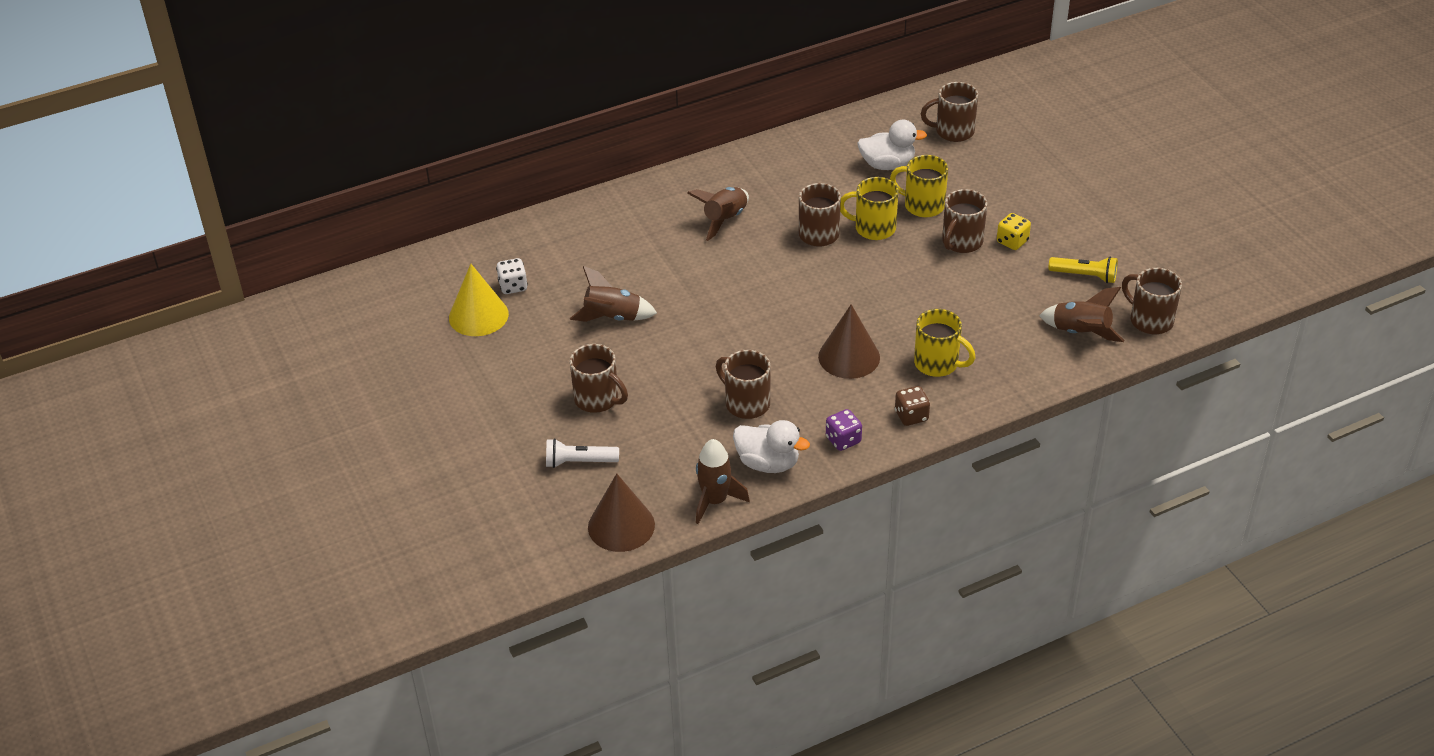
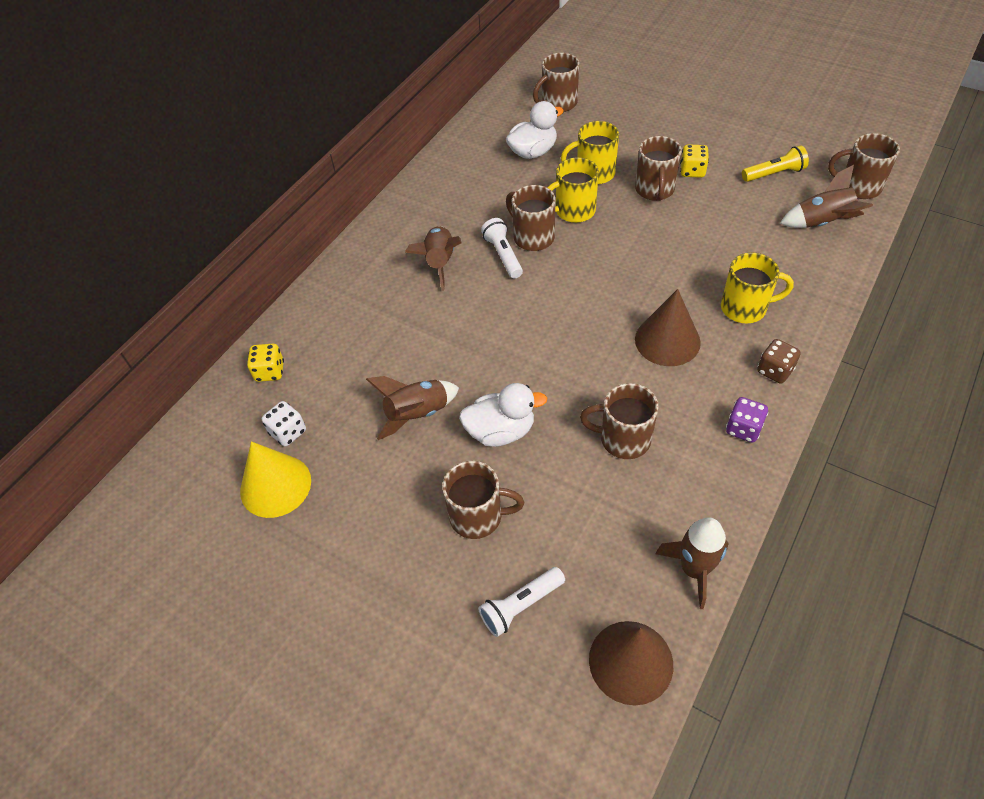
camera: 30 degrees left, 10 degrees up
(532, 240) = (270, 371): none -> yellow dice
(768, 463) = (702, 494): white duck -> white duck (501, 431)
(781, 236) = (503, 255): none -> white flashlight

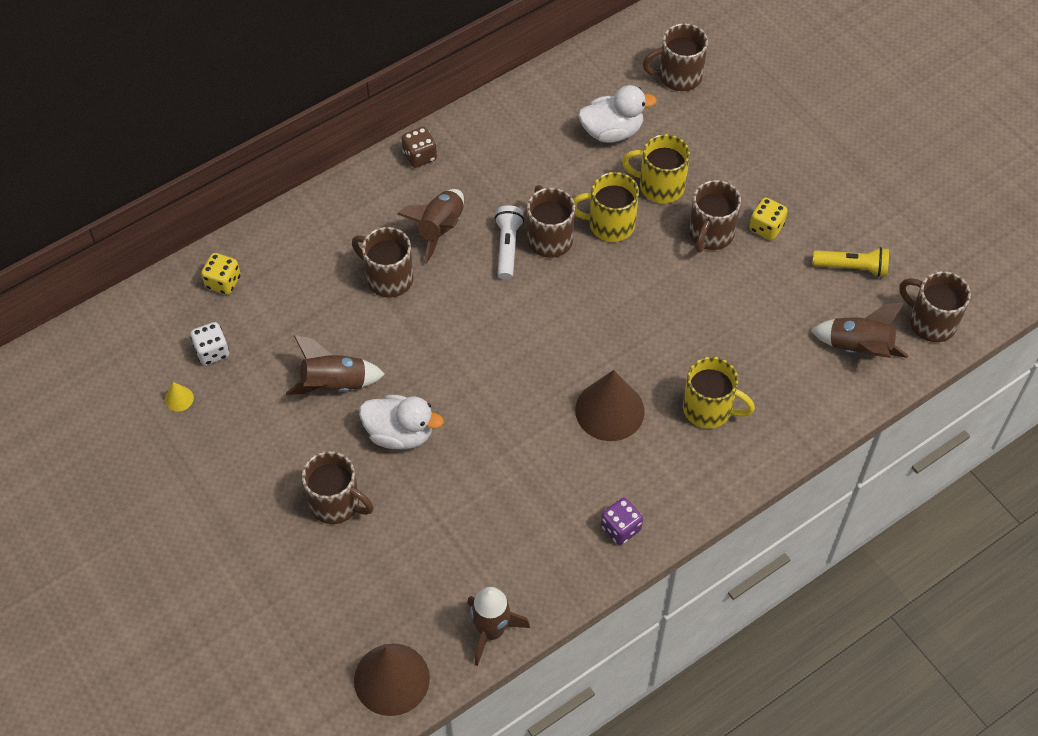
camera: 20 degrees right, 5 degrees up
(275, 485) = (179, 398): yellow cone -> yellow cone, size x0.42
(520, 606) = (329, 595): white flashlight -> none
(623, 439) = (505, 489): brown mug -> brown mug (388, 278)
(774, 370) = (690, 485): brown dice -> brown dice (420, 156)

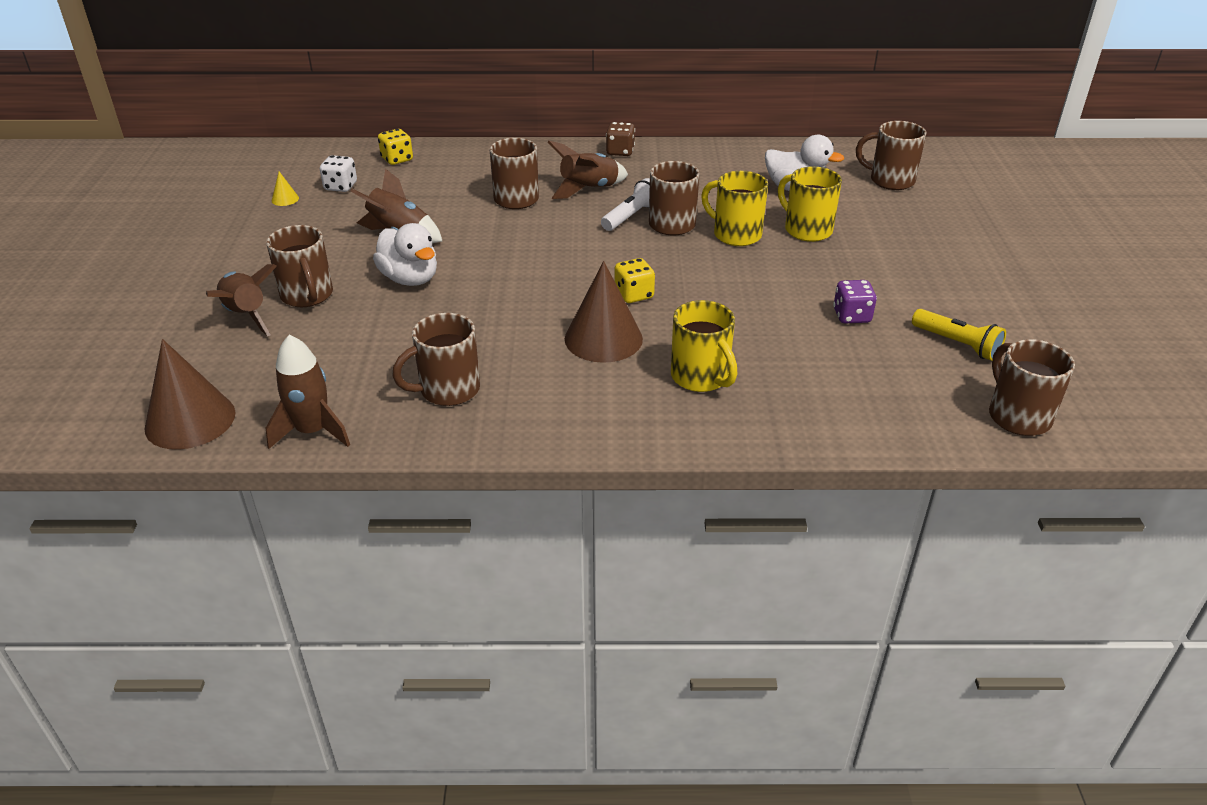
camera: 35 degrees right, 20 degrees down
(620, 528) = (518, 419): purple dice -> purple dice (851, 316)
(710, 234) = (825, 272): brown mug -> brown mug (448, 390)
(766, 227) = (887, 287): yellow dice -> yellow dice (634, 295)
(858, 348) = (910, 401): brown rocket -> brown rocket (246, 316)

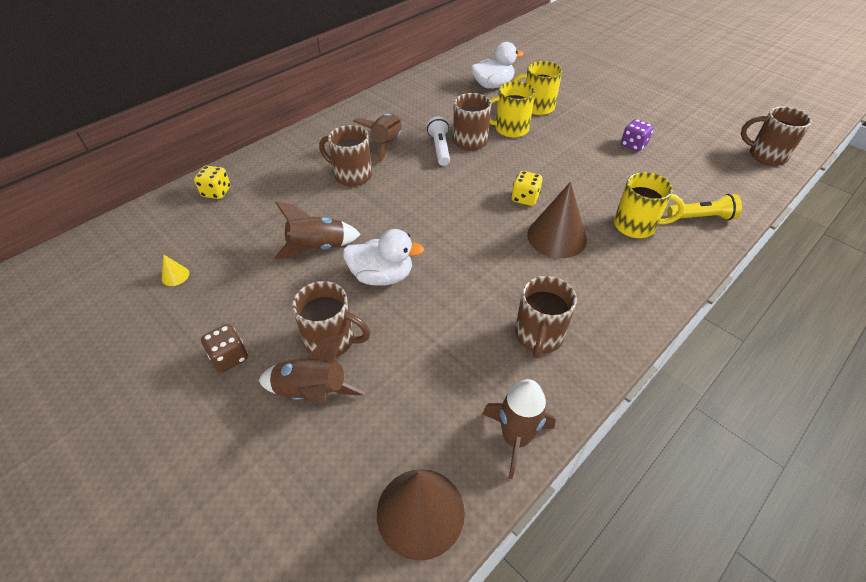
camera: 45 degrees left, 10 degrees up
(340, 187) = (207, 238): white dice -> none
(620, 152) = (362, 109): brown dice -> brown dice (229, 357)
(890, 180) = (525, 58): brown mug -> none
(957, 344) = (691, 133): yellow flashlight -> yellow flashlight (702, 217)

